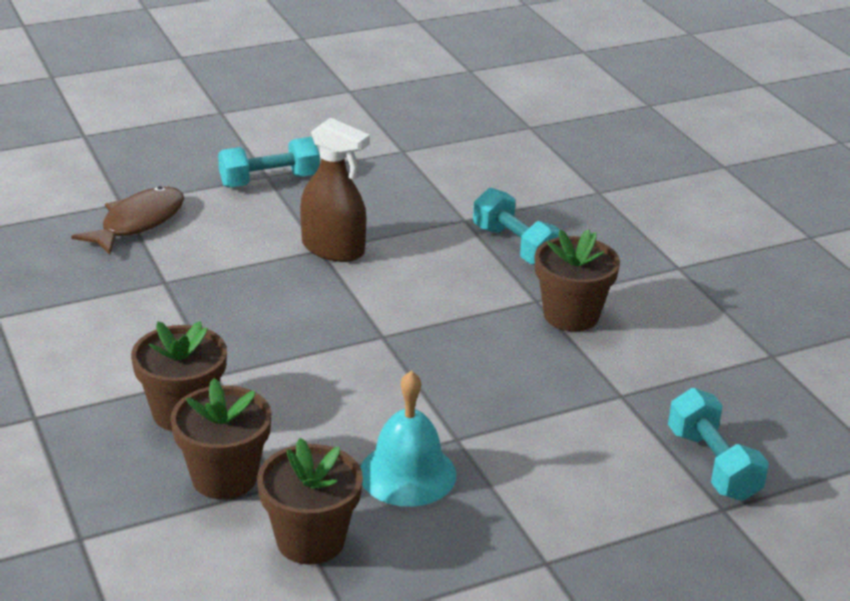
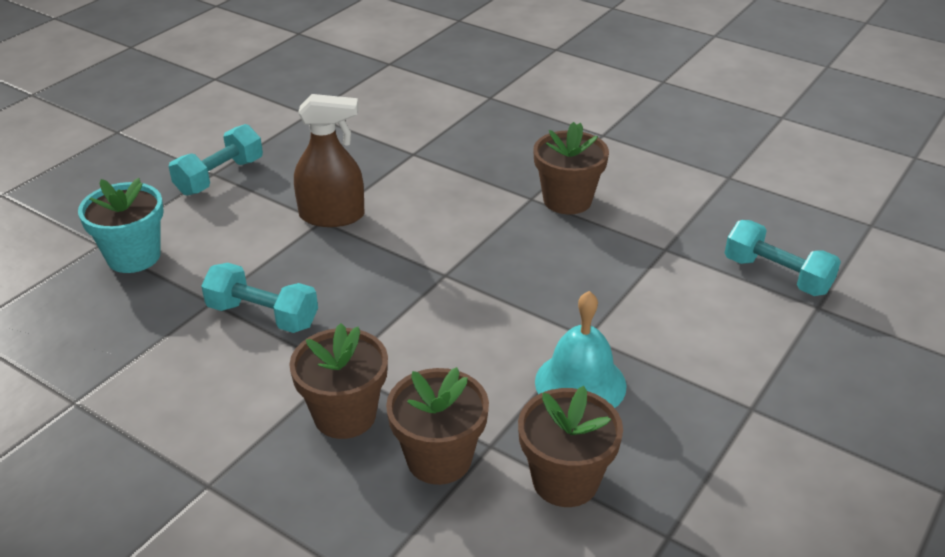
camera: 30 degrees left, 5 degrees up
(138, 223) = (134, 256): brown fish -> turquoise flower pot
(516, 246) = (473, 161): turquoise dumbbell -> turquoise dumbbell (263, 316)

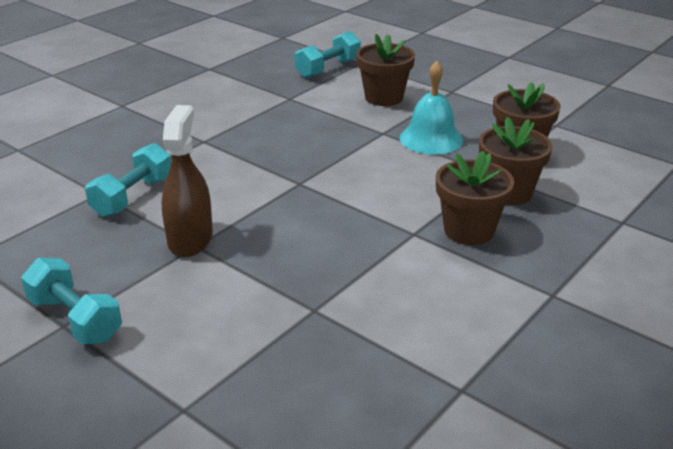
camera: 85 degrees left, 5 degrees down
(134, 256) = (219, 375): turquoise flower pot -> none
(263, 316) = (341, 276): turquoise dumbbell -> turquoise dumbbell (133, 197)
(567, 200) = (213, 126): brown flower pot -> brown flower pot (384, 97)

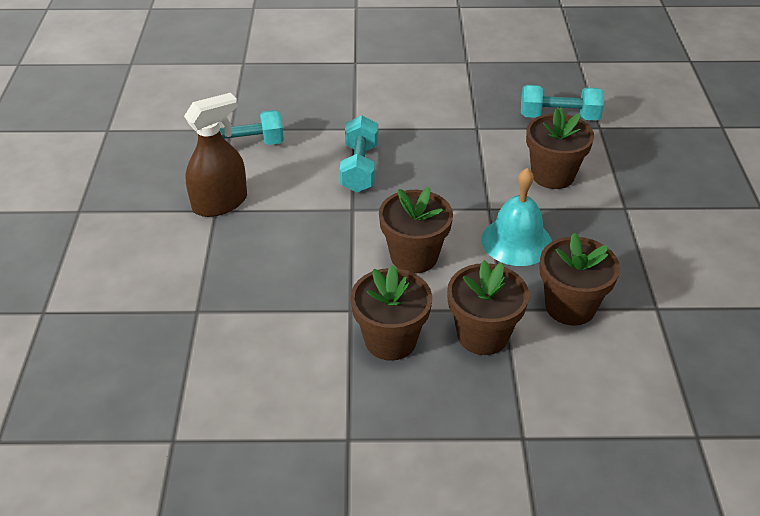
camera: 50 degrees right, 10 degrees up
(75, 319) = (88, 211): turquoise dumbbell -> turquoise dumbbell (359, 168)
(391, 182) = (414, 256): none -> brown flower pot

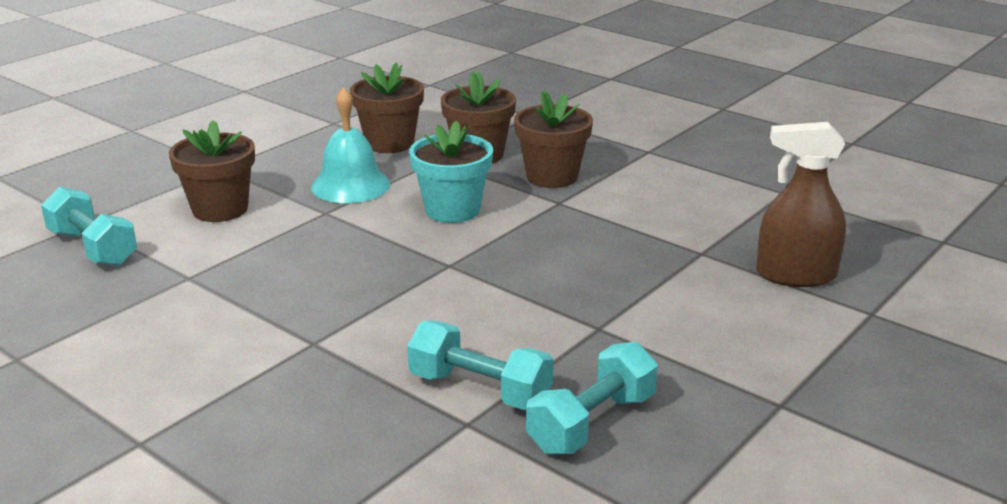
camera: 140 degrees left, 15 degrees down
(220, 203) = (586, 332): brown spray bottle -> brown spray bottle (795, 275)
(359, 168) = (381, 297): turquoise dumbbell -> turquoise dumbbell (592, 423)
(414, 256) = (452, 210): brown flower pot -> turquoise flower pot

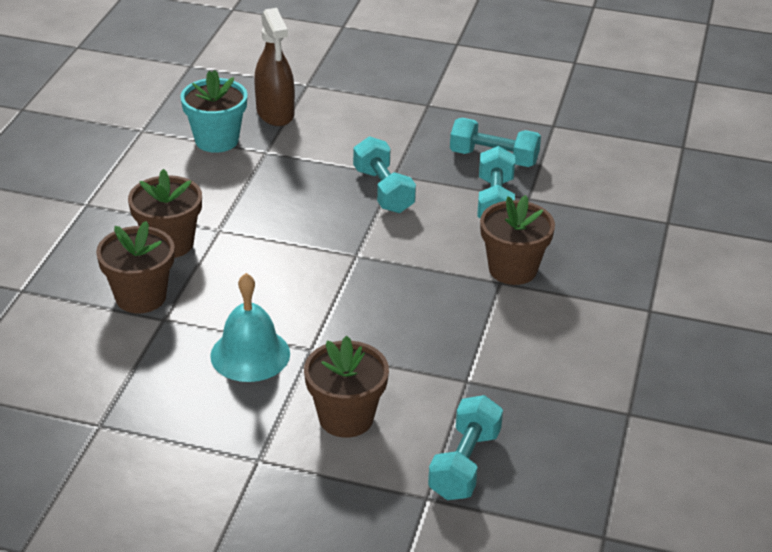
camera: 115 degrees left, 10 degrees up
(390, 143) = (139, 363): brown flower pot -> brown flower pot (512, 269)
(452, 210) = (266, 279): turquoise flower pot -> turquoise flower pot (216, 140)
(566, 310) = (383, 190): none -> turquoise dumbbell

